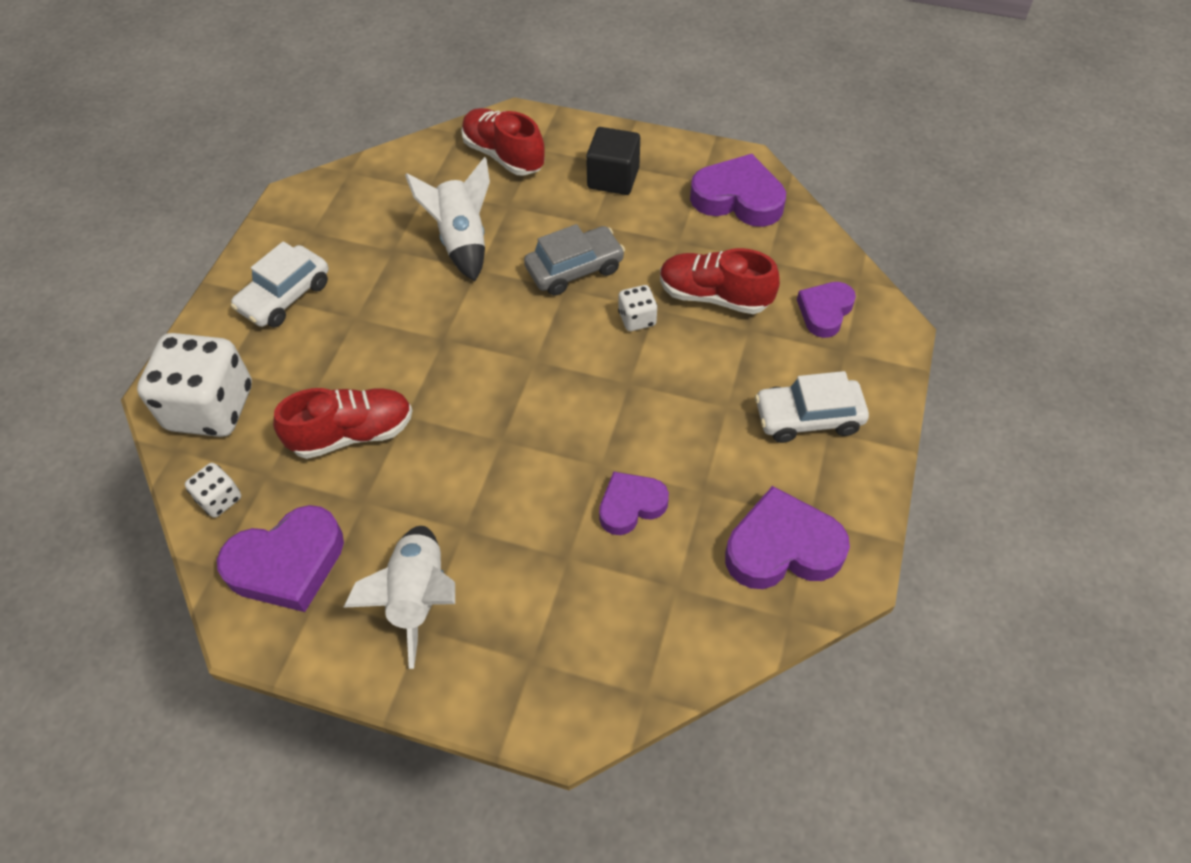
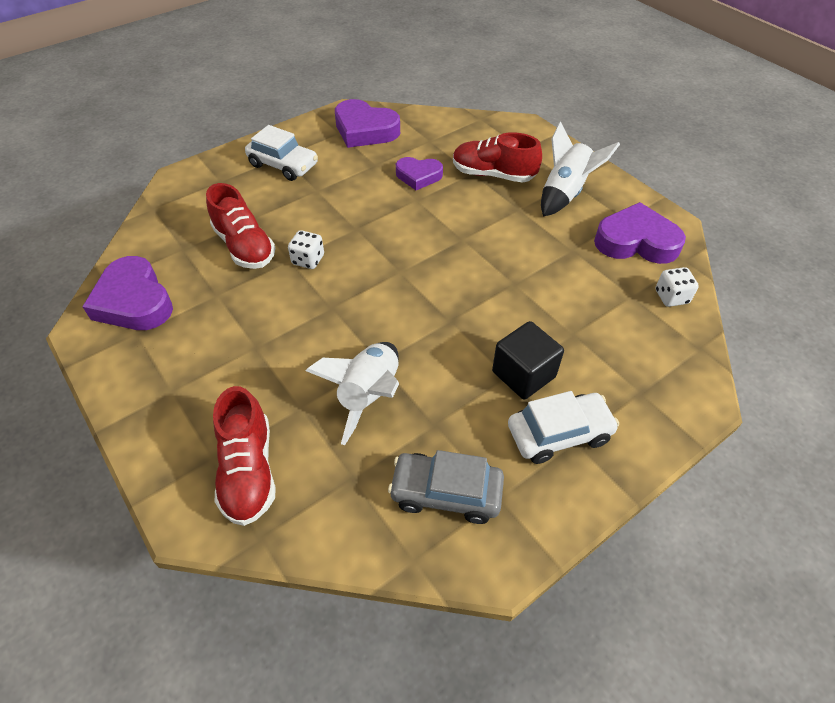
camera: 145 degrees left, 5 degrees down
(211, 408) = (661, 365): white dice -> none
(352, 433) = (558, 291): red shoe -> red shoe (493, 175)
(574, 269) = (309, 317): grey car -> grey car (446, 493)
(613, 178) = (191, 378): black cube -> black cube (523, 374)
(825, 312) = (198, 203): purple heart -> none

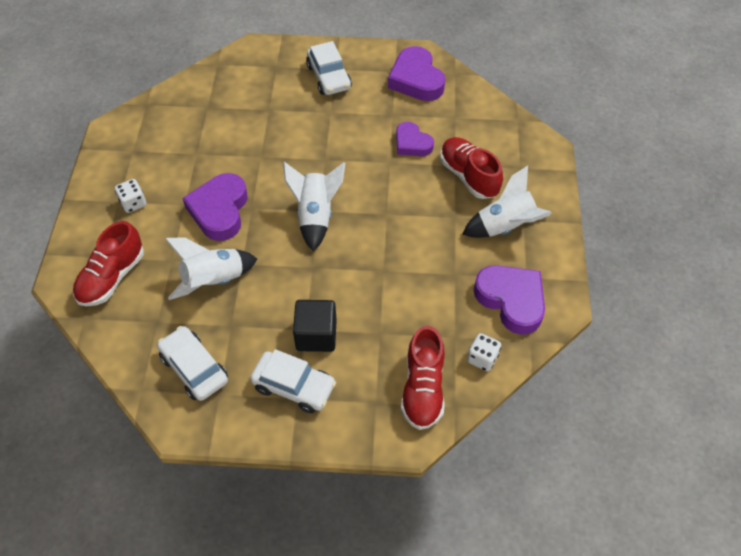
camera: 40 degrees right, 5 degrees up
(134, 301) = (149, 128): purple heart -> purple heart (219, 210)
(245, 246) = (243, 128): red shoe -> red shoe (423, 389)
(308, 260) = (271, 164): white dice -> white dice (133, 203)
(402, 277) = (315, 216): none -> white rocket
(446, 493) = (194, 368): grey car -> white car

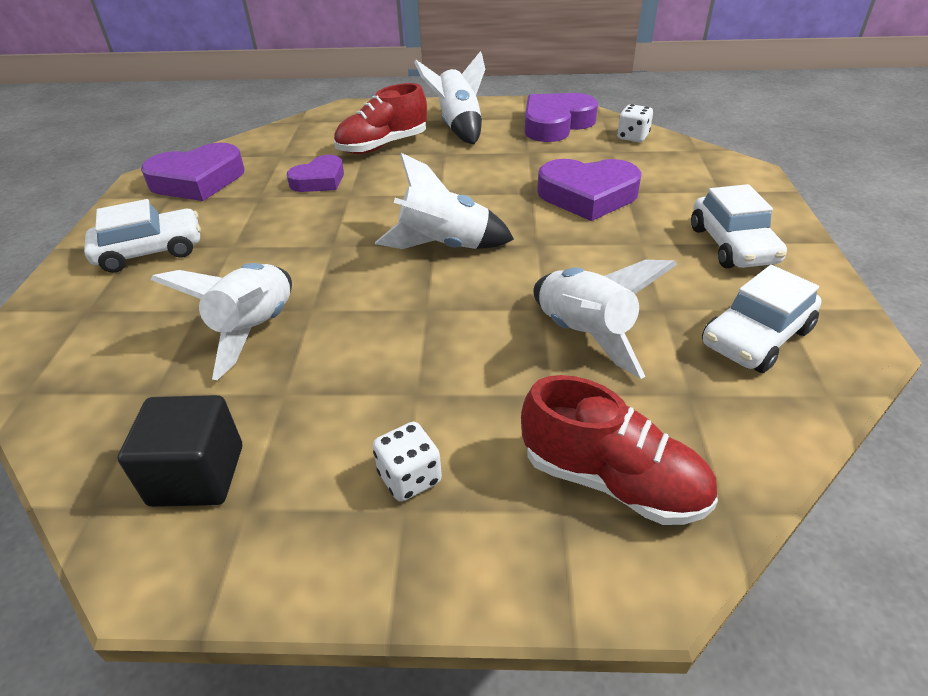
camera: 90 degrees left, 15 degrees down
(219, 210) = (432, 344): purple heart -> purple heart (587, 195)
(246, 135) = (255, 329): none -> white rocket
(294, 386) = (732, 245): white car -> white car turned 150 degrees clockwise
(316, 335) = (647, 234): black cube -> black cube (197, 475)
(423, 389) = (686, 165): red shoe -> none

